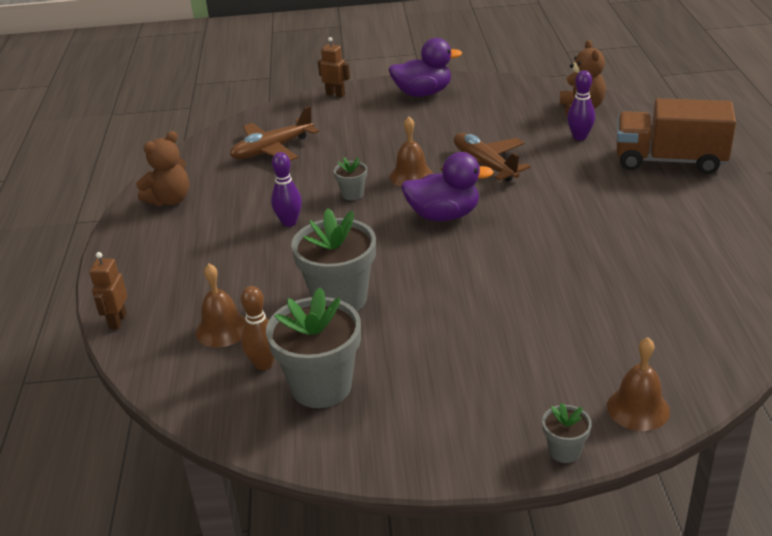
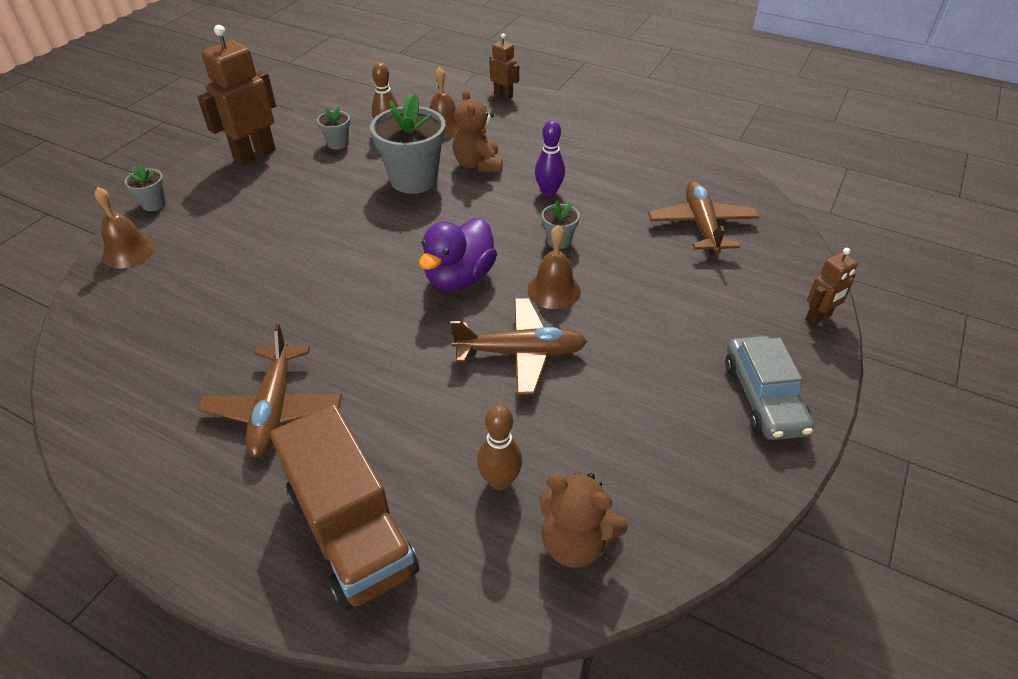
camera: 120 degrees right, 10 degrees up
(170, 200) = (652, 148): brown teddy bear -> brown teddy bear (478, 165)
(321, 386) = (338, 143): grey flower pot -> grey flower pot, size x0.48
(404, 438) = (254, 155): none -> brown robot
(423, 93) = (763, 397): purple duck -> grey car
(579, 137) = (500, 481): purple bowling pin -> brown bowling pin
(649, 224) = (274, 409): none -> brown plane
(669, 160) = (351, 532): brown truck -> brown truck turned 105 degrees clockwise

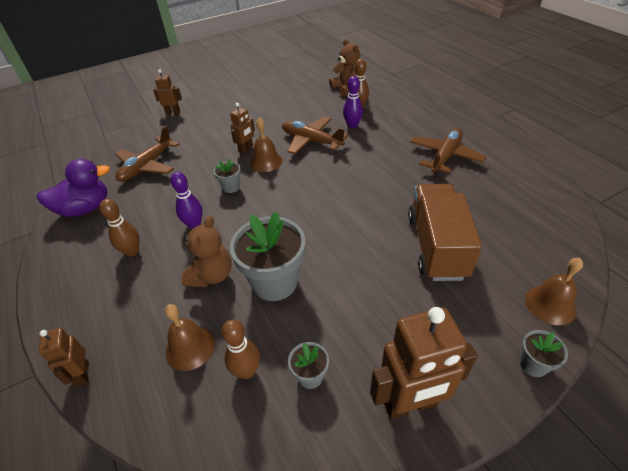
camera: 145 degrees left, 0 degrees up
(351, 532) = (424, 110): brown truck -> brown truck (436, 246)
(459, 278) = (309, 186): purple duck -> purple duck (85, 208)
(477, 418) = (352, 125): none -> purple bowling pin
(577, 154) = (132, 251): none -> brown bowling pin
(606, 298) = (246, 149): none -> brown robot
(763, 397) = (236, 99): grey car -> none

